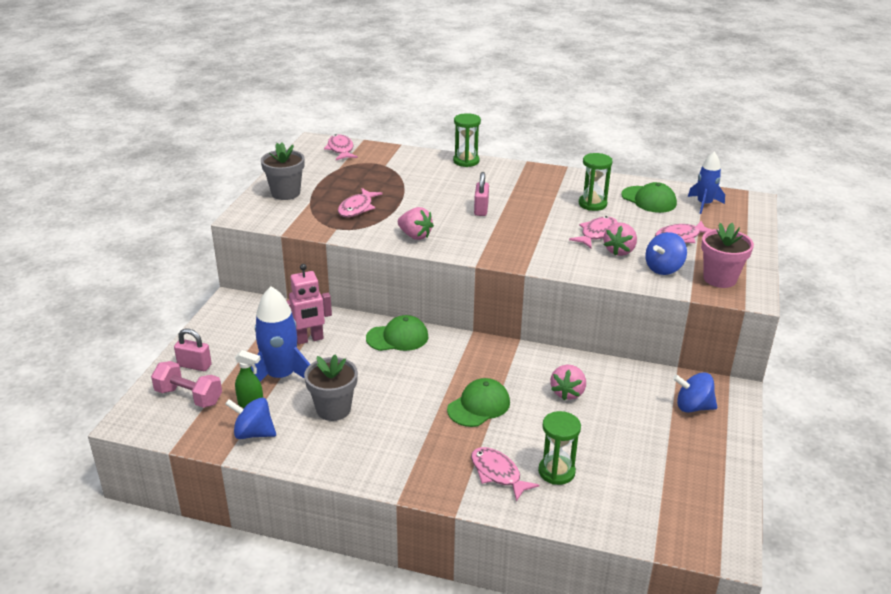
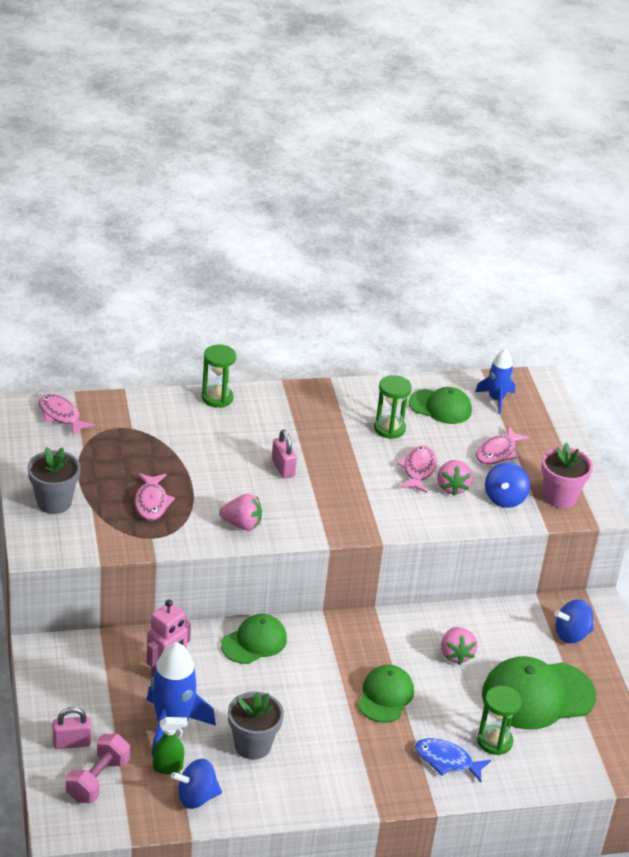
camera: 30 degrees left, 5 degrees up
(189, 396) = (97, 780): pink dumbbell -> pink dumbbell turned 60 degrees counterclockwise
(497, 473) = (446, 761): pink fish -> blue fish
(626, 446) = (537, 695): none -> green cap

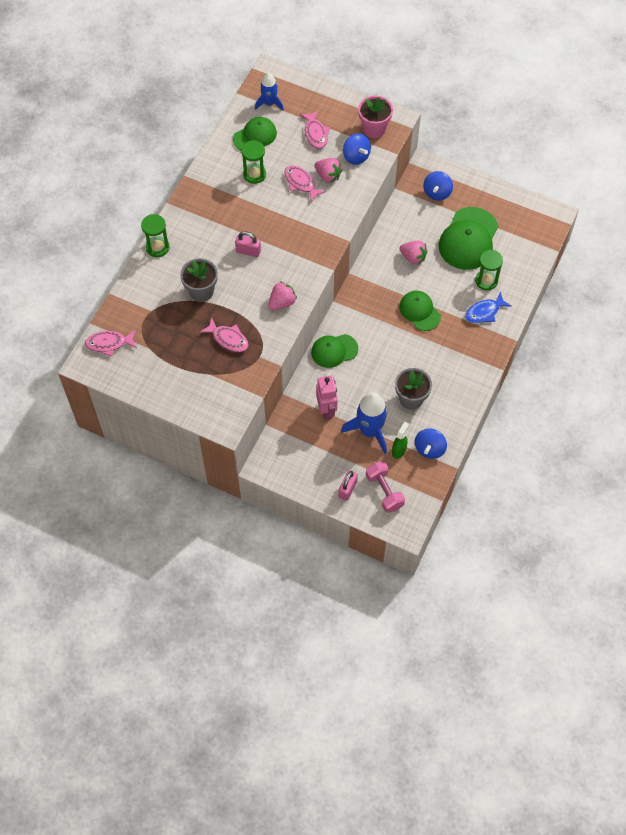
camera: 50 degrees left, 25 degrees up
(54, 502) = (189, 392): grey flower pot -> grey flower pot (201, 291)
(254, 642) = (334, 351): green cap -> green cap turned 105 degrees counterclockwise

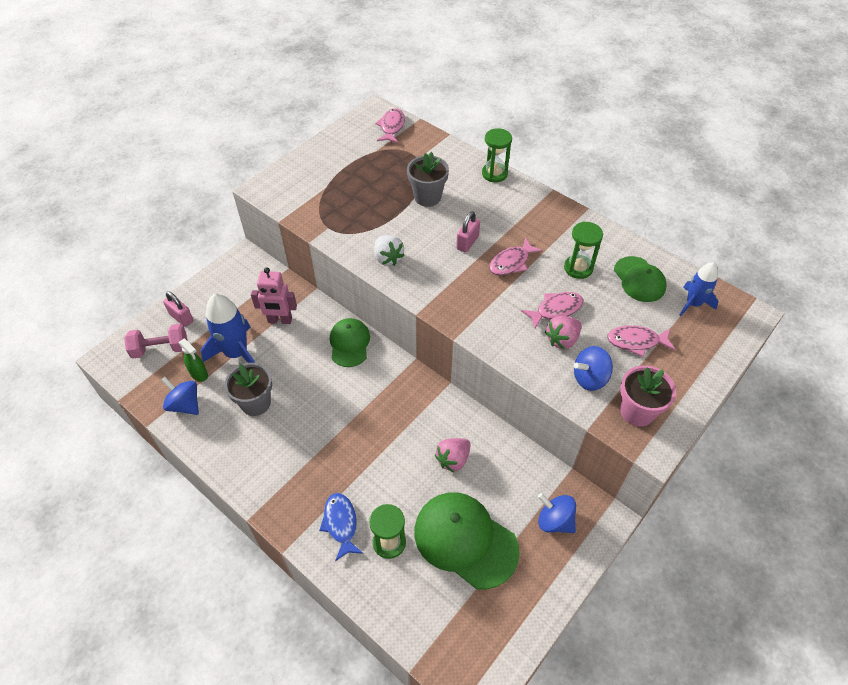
camera: 105 degrees right, 10 degrees down
(228, 339) = (360, 207): pink fish -> pink fish (511, 262)
(282, 302) = (388, 258): pink strawberry -> white strawberry
(419, 311) = (370, 445): green cap -> none

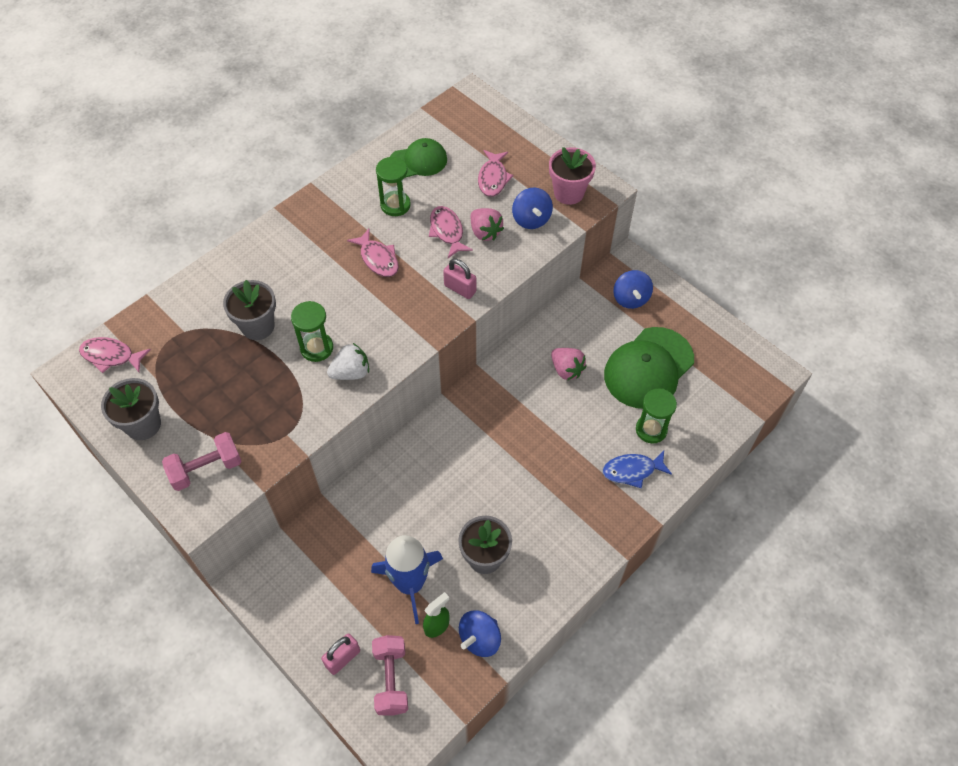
camera: 85 degrees left, 5 degrees up
(280, 320) = (366, 535): pink robot -> none
(298, 189) = (206, 469): none -> pink dumbbell
(335, 152) = (143, 424): none -> grey flower pot
(349, 343) = (412, 458): green cap -> none
(467, 243) = (341, 294): pink padlock -> pink padlock (460, 288)
(494, 174) = (234, 257): green hourglass -> green hourglass (316, 348)
(554, 521) = (630, 298): blue spinning top -> blue spinning top turned 45 degrees counterclockwise
(693, 303) = (453, 129): blue rocket -> none

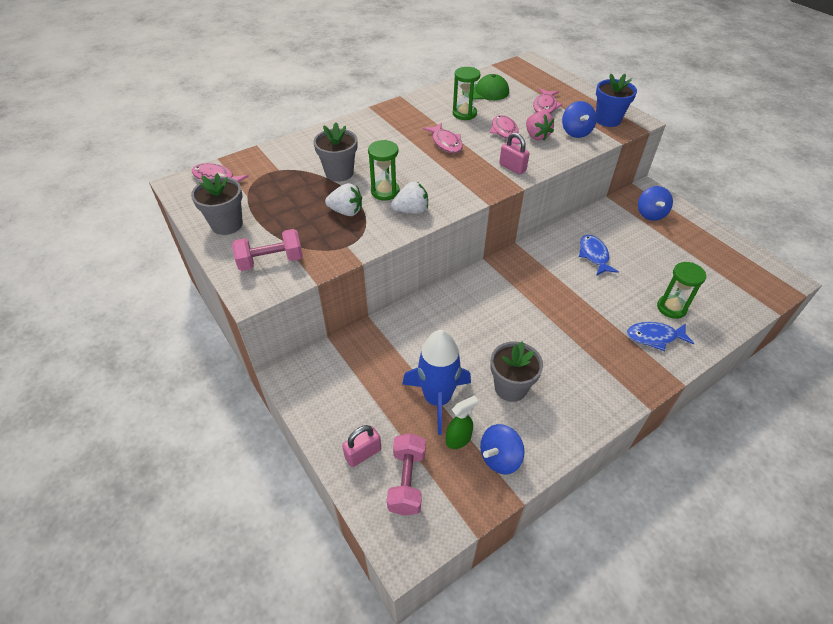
camera: 10 degrees right, 10 degrees down
(277, 385) = (346, 211): none -> white strawberry
(566, 370) = (594, 255): pink strawberry -> blue fish
(569, 193) = (607, 120): pink flower pot -> blue flower pot
(648, 368) = (667, 263): green cap -> none

